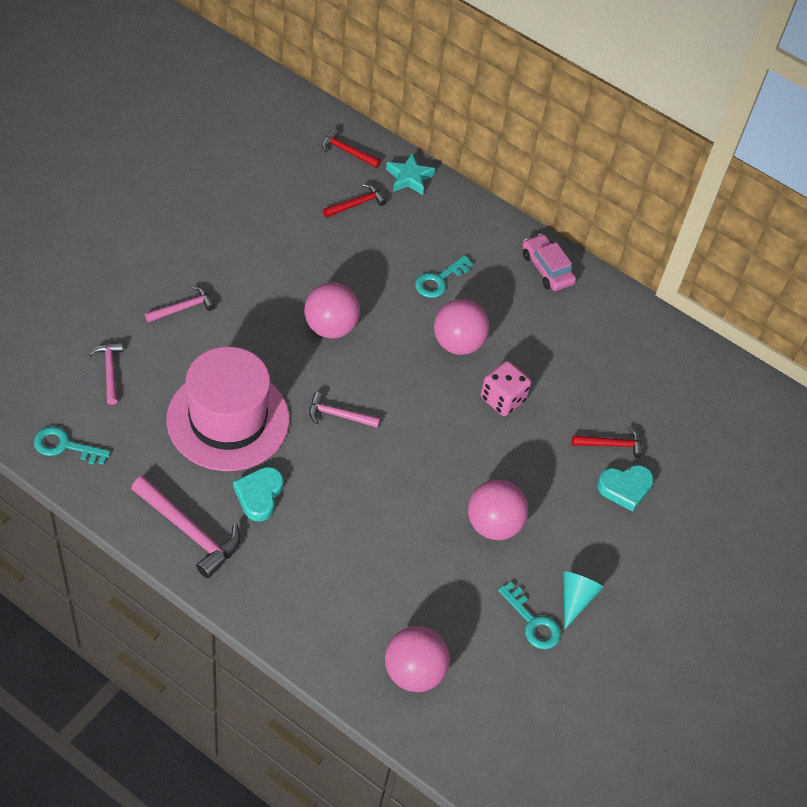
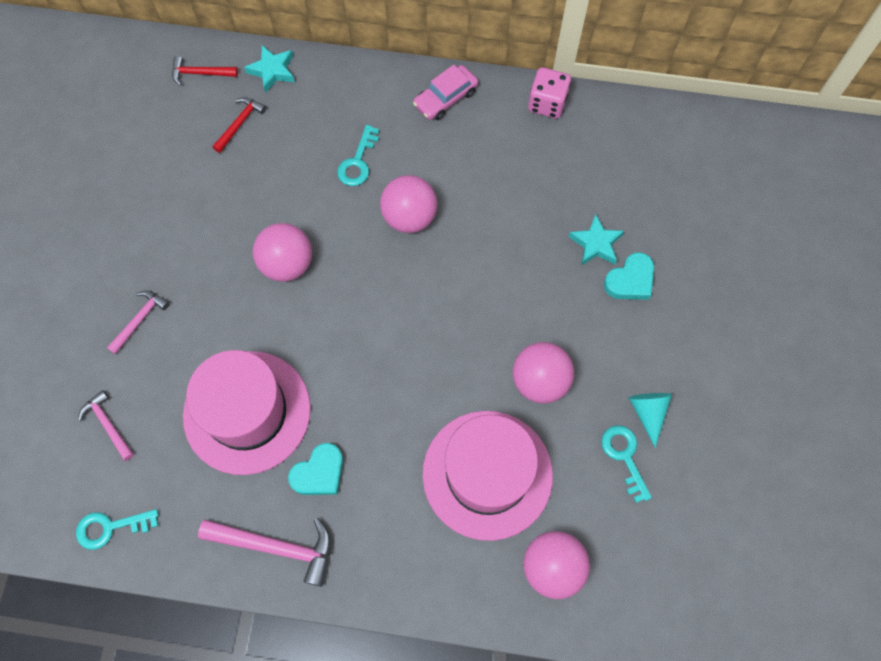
camera: 20 degrees left, 15 degrees up
(259, 495) = (319, 473): turquoise heart -> turquoise heart turned 120 degrees counterclockwise
(339, 415) = (345, 350): pink hammer -> none
(402, 571) = (487, 474): none -> pink hat
(502, 399) = (479, 251): pink dice -> pink dice (547, 103)
(532, 622) = (624, 457): turquoise key -> turquoise key turned 135 degrees counterclockwise
(547, 268) = (445, 98): pink car -> pink car turned 75 degrees counterclockwise
(611, 444) = (596, 244): red hammer -> turquoise star

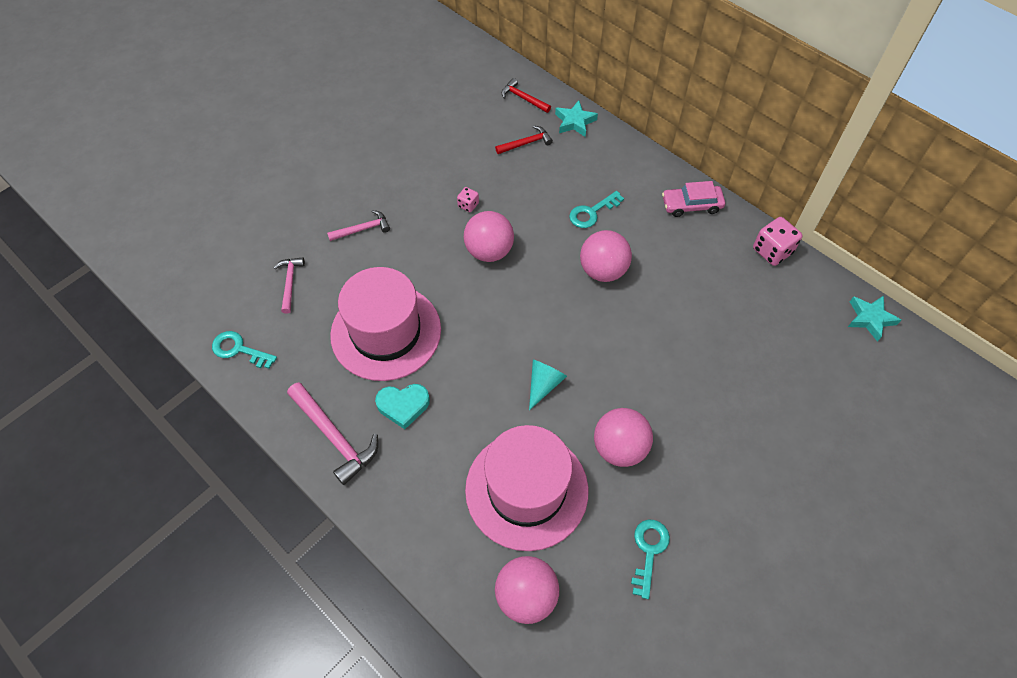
camera: 35 degrees right, 10 degrees down
(230, 227) = (468, 205): none -> pink dice
(596, 244) = (740, 374): turquoise star -> turquoise star (870, 319)
(630, 280) = (751, 419): turquoise heart -> none
(648, 412) = (694, 530): turquoise cone -> turquoise cone (544, 384)

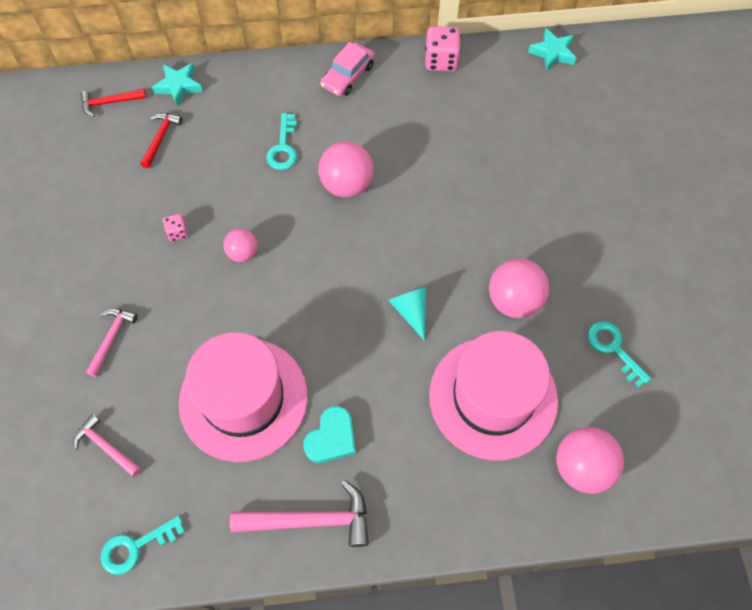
camera: 50 degrees left, 5 degrees up
(489, 251) = (243, 253): pink ball -> pink ball, size x0.59

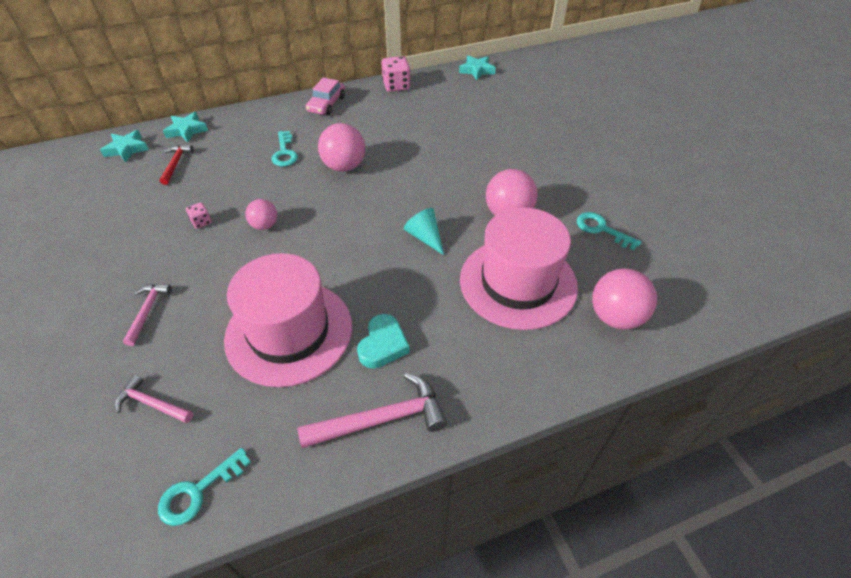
camera: 15 degrees left, 15 degrees down
(110, 103) = (127, 149): red hammer -> turquoise star

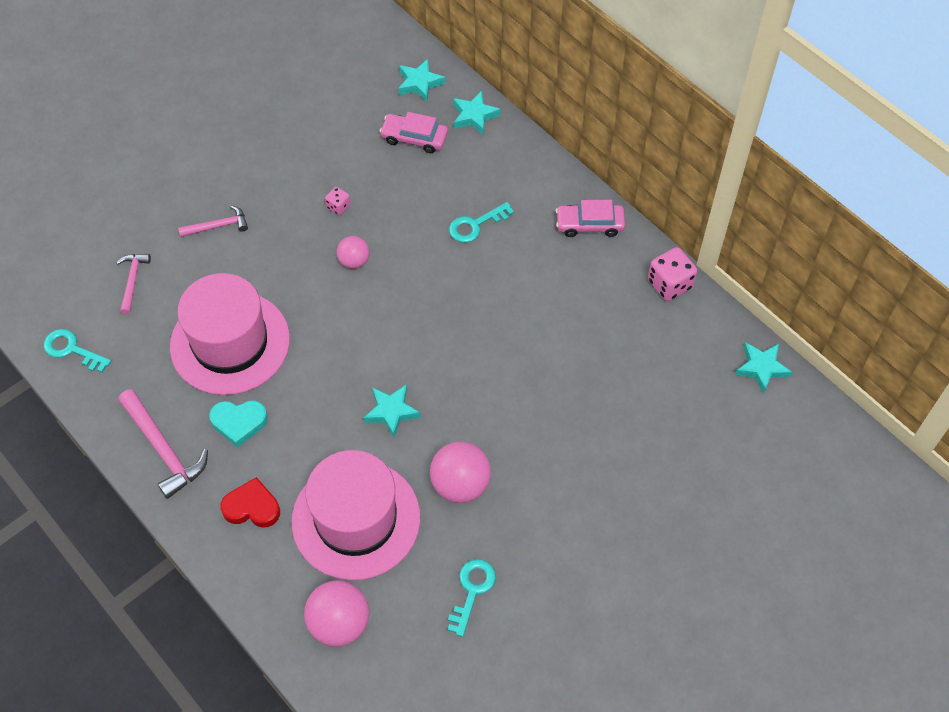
camera: 70 degrees right, 10 degrees up
(175, 164) = (414, 138): red hammer -> pink car
(344, 166) = (476, 292): pink ball -> none
(425, 237) = (391, 412): turquoise cone -> turquoise star
(480, 355) = (252, 507): none -> red heart

